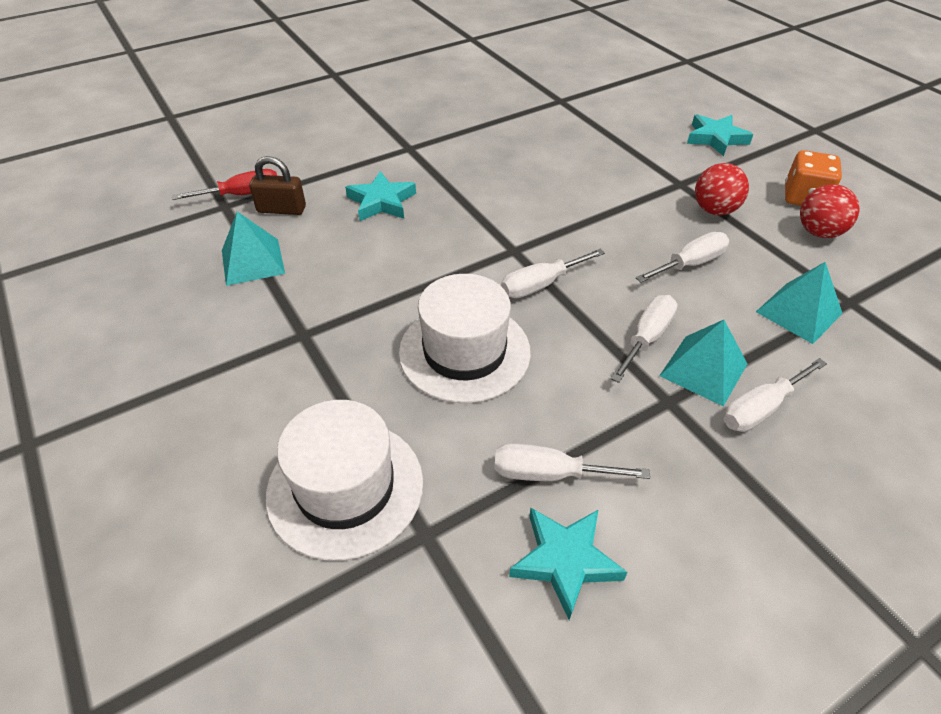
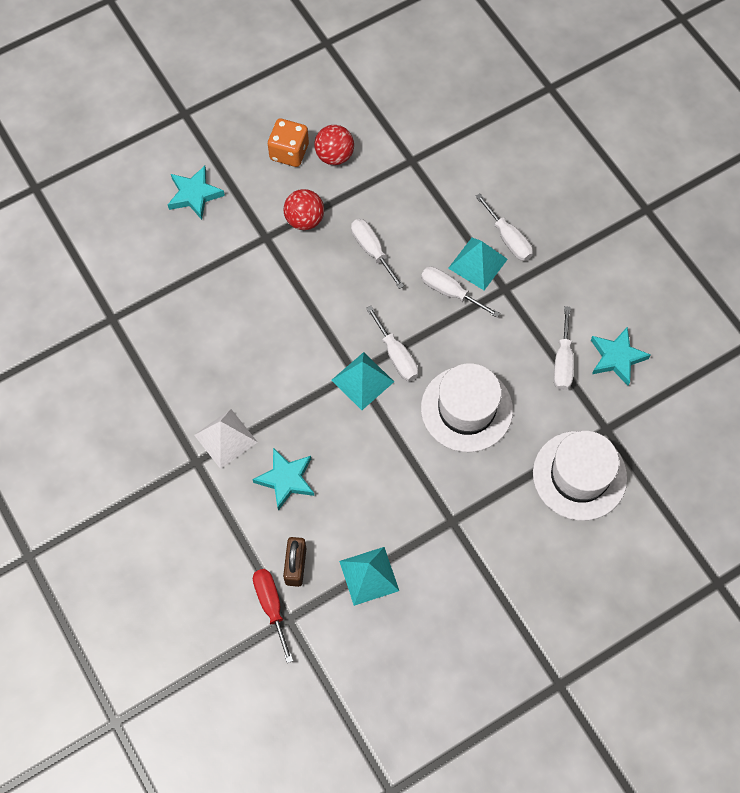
camera: 90 degrees left, 20 degrees up
(433, 163) = (225, 438): none -> white pyramid
(799, 312) = (423, 194): turquoise pyramid -> turquoise pyramid (362, 380)

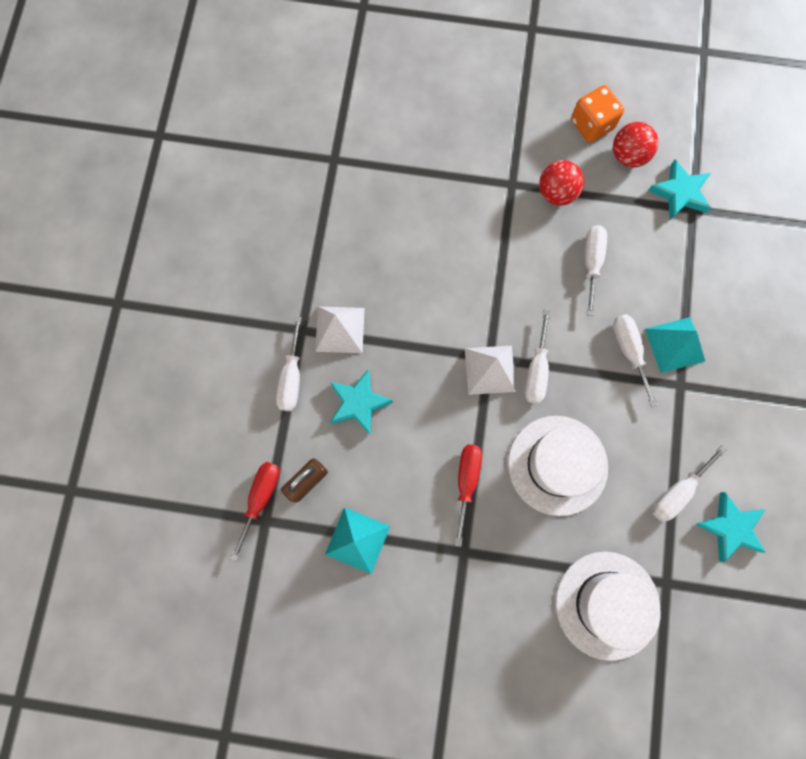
camera: 40 degrees right, 10 degrees up
(194, 194) = (483, 104): turquoise star -> turquoise star (680, 193)
(362, 380) = (490, 369): turquoise pyramid -> white pyramid
(412, 472) = (466, 482): none -> red screwdriver
(508, 239) = (721, 343): white screwdriver -> white screwdriver (291, 377)

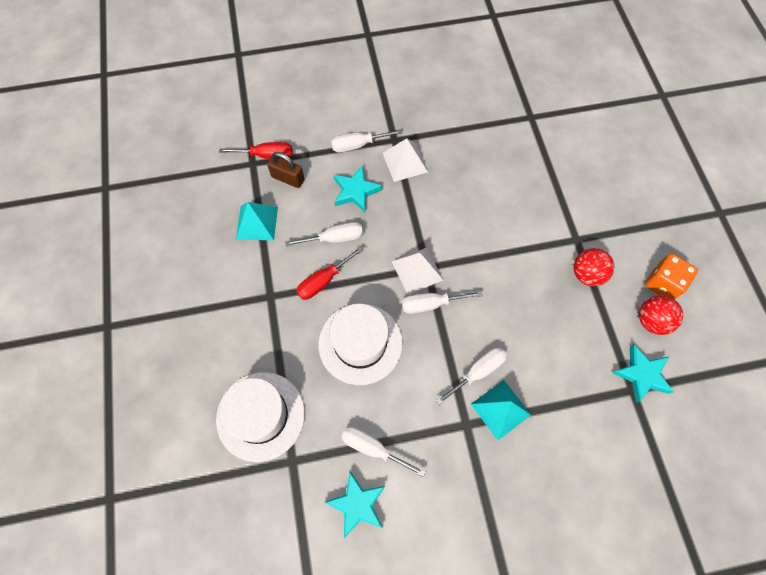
camera: 70 degrees right, 10 degrees down
(466, 482) = (323, 281): red screwdriver -> red screwdriver turned 150 degrees clockwise
(591, 263) = (540, 319): white screwdriver -> white screwdriver (335, 238)

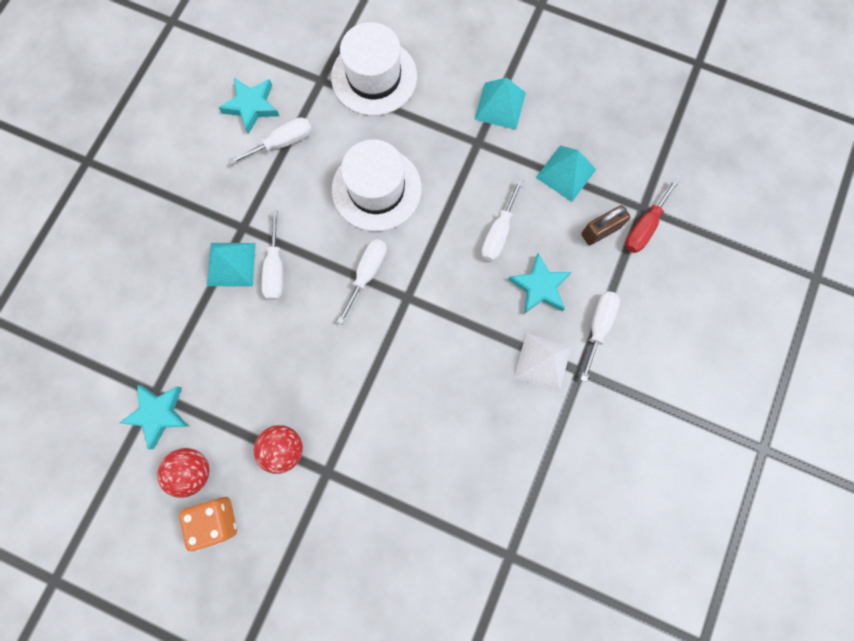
camera: 125 degrees right, 10 degrees up
(227, 299) = (500, 106): none -> turquoise pyramid
(323, 281) = (460, 195): red screwdriver -> none
(417, 270) = (409, 286): white pyramid -> none

